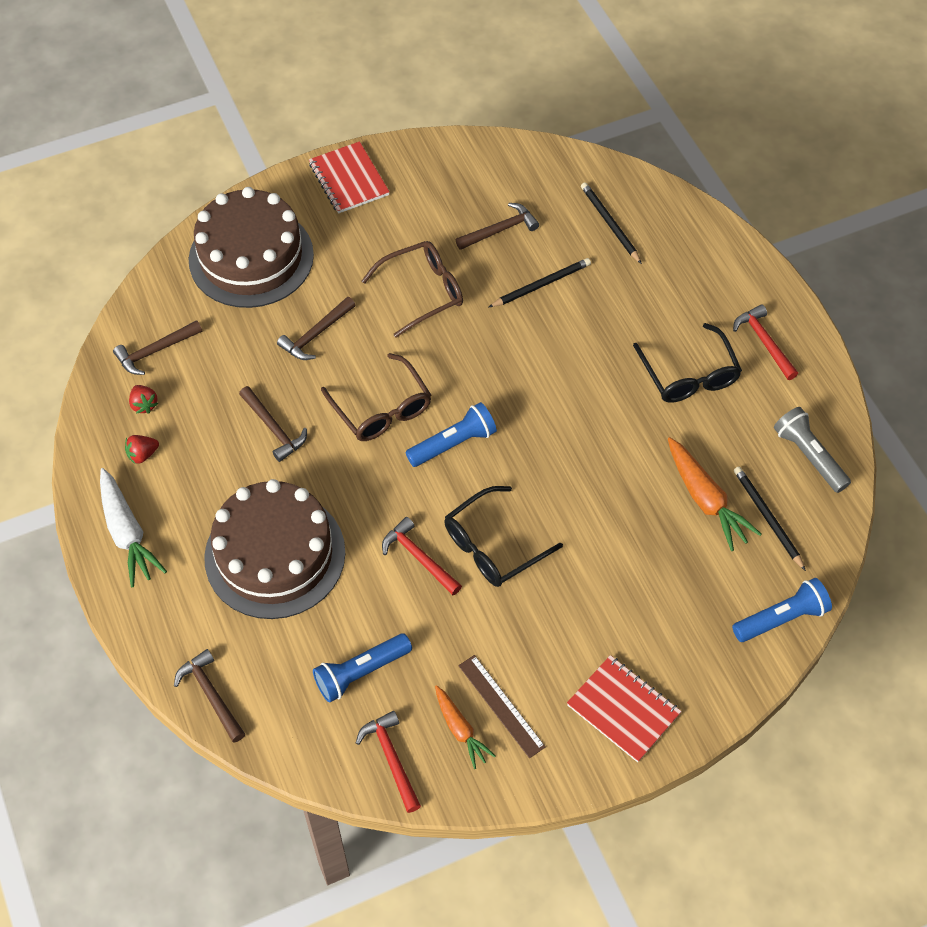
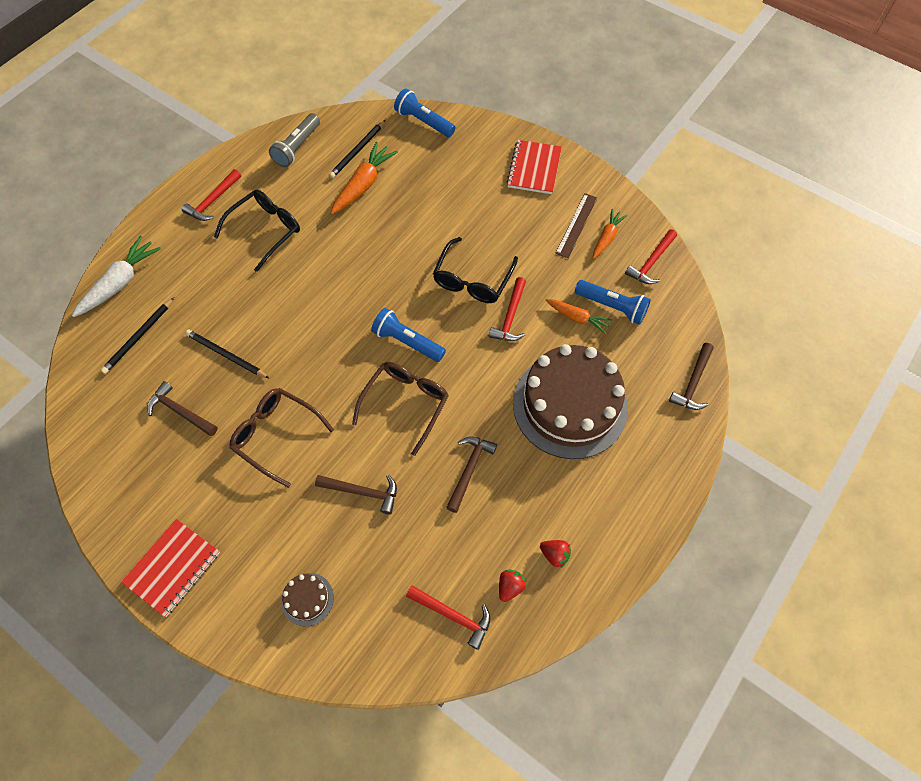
camera: 120 degrees left, 5 degrees up
(127, 533) = (625, 518): white carrot -> white carrot (120, 283)
(155, 351) = (453, 616): brown hammer -> red hammer
(251, 257) = (307, 599): brown cake -> brown cake, size x0.41
(371, 625) = (577, 318): none -> orange carrot
(493, 546) = (472, 279): black glasses -> black glasses turned 90 degrees clockwise

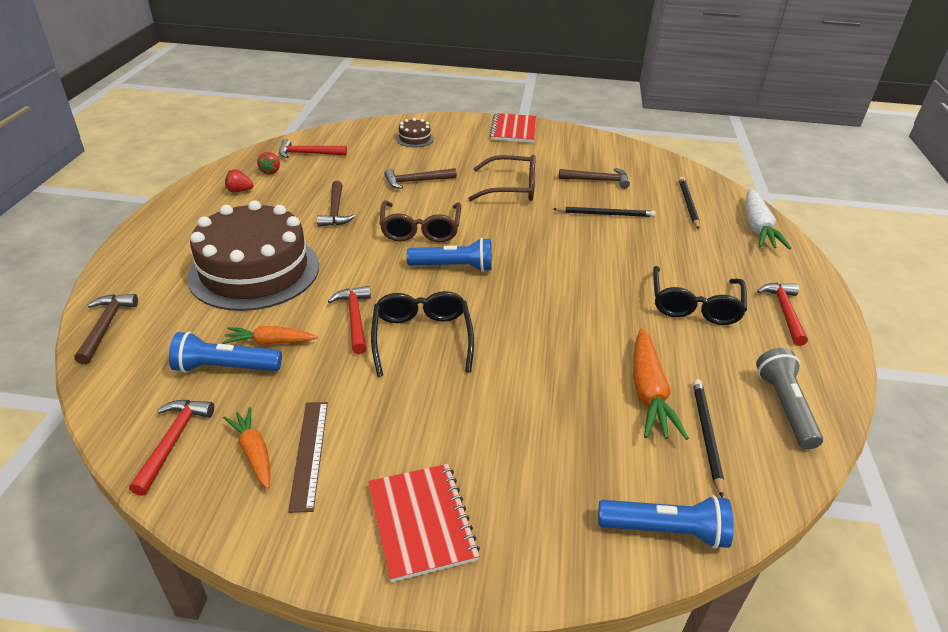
camera: 150 degrees right, 25 degrees down
(607, 237) = (254, 452): orange carrot -> orange carrot turned 150 degrees clockwise

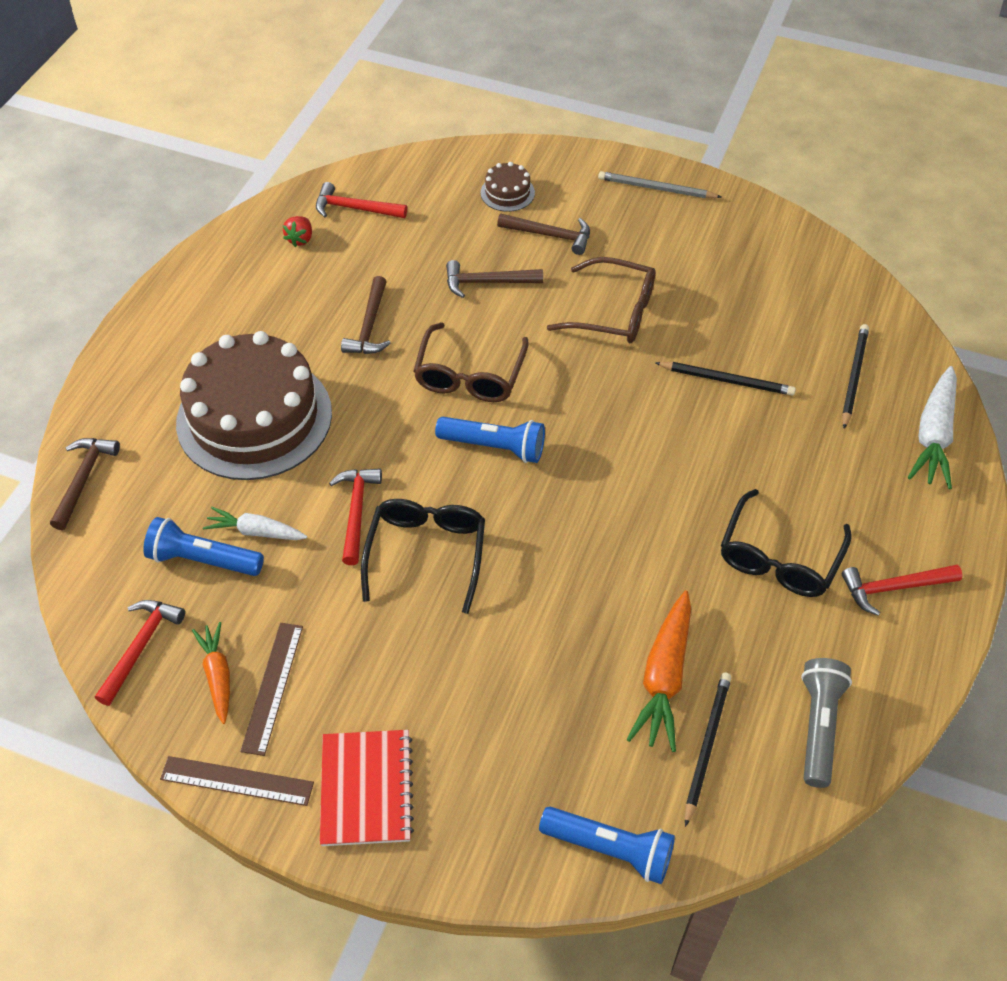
camera: 15 degrees right, 15 degrees up
(239, 191) = (255, 272): red strawberry -> none
(270, 342) = (256, 531): orange carrot -> white carrot
(289, 539) = (237, 781): none -> brown ruler
(513, 130) = (656, 188): red notebook -> grey pencil
(598, 180) = (742, 312): brown hammer -> brown hammer (550, 235)
(784, 312) = (893, 588): red hammer -> red hammer turned 120 degrees counterclockwise

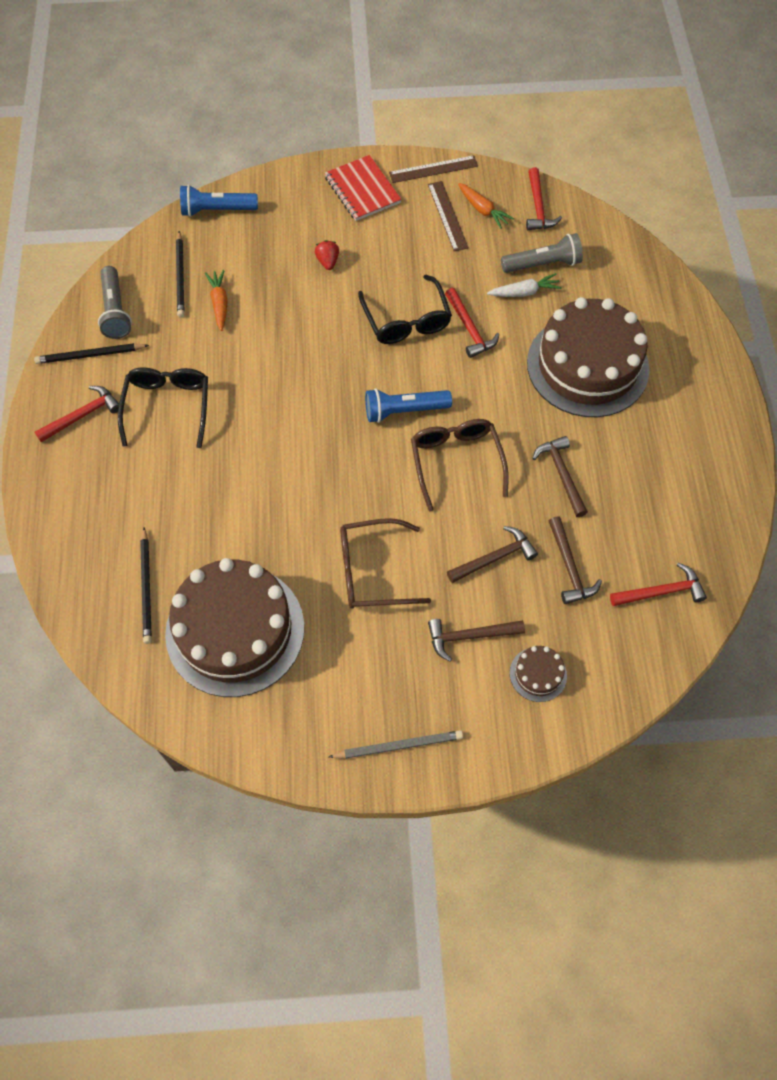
camera: 155 degrees right, 10 degrees up
(84, 479) = (661, 281): brown hammer -> brown hammer (569, 567)
(203, 560) = (543, 264): blue flashlight -> grey flashlight
(300, 239) = (680, 536): red strawberry -> red strawberry (328, 262)
(664, 678) = (219, 303): orange carrot -> orange carrot, size x0.63
(727, 380) = (251, 540): black pencil -> black pencil (90, 355)
(772, 312) = (235, 630): none -> brown cake
(933, 436) = (70, 554): white carrot -> none

